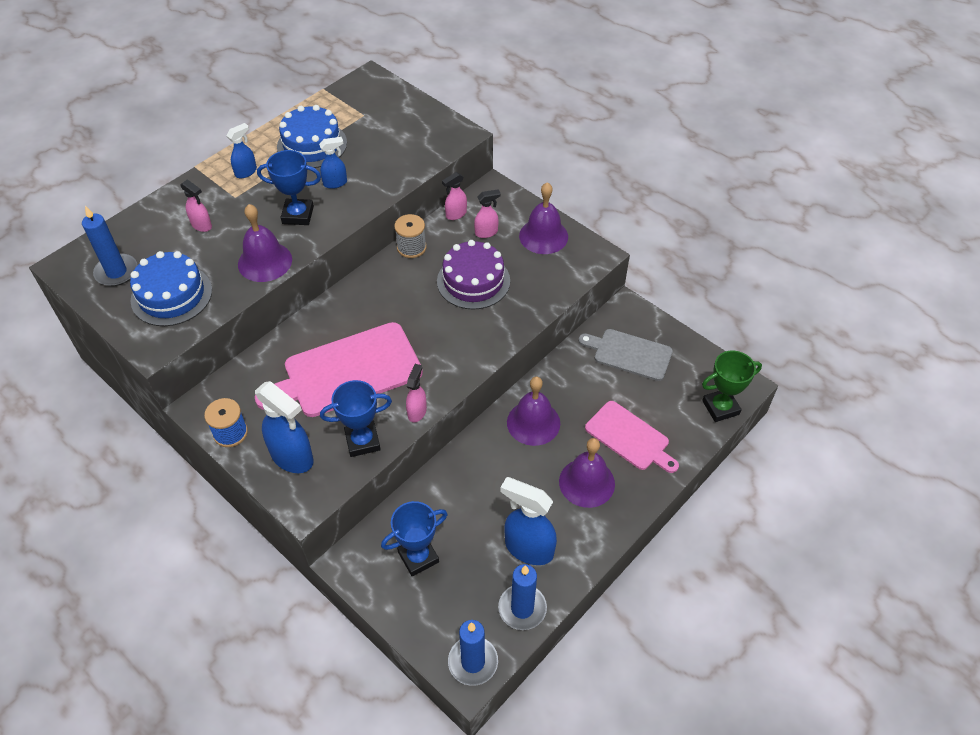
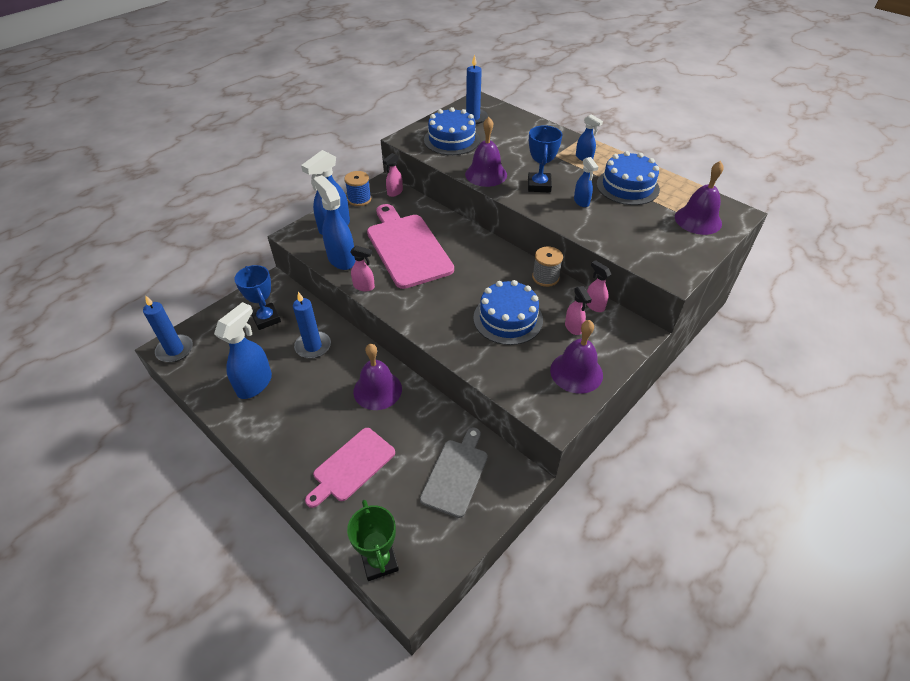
camera: 90 degrees right, 5 degrees down
(202, 225) = (521, 144): pink spray bottle -> pink spray bottle (394, 192)
(362, 441) = (341, 259): blue trophy -> blue spray bottle
(473, 281) = (508, 318): purple cake -> blue cake
(522, 608) = (205, 379): blue candle -> blue candle (313, 346)
(587, 482) = (308, 427): purple bell -> purple bell (698, 220)

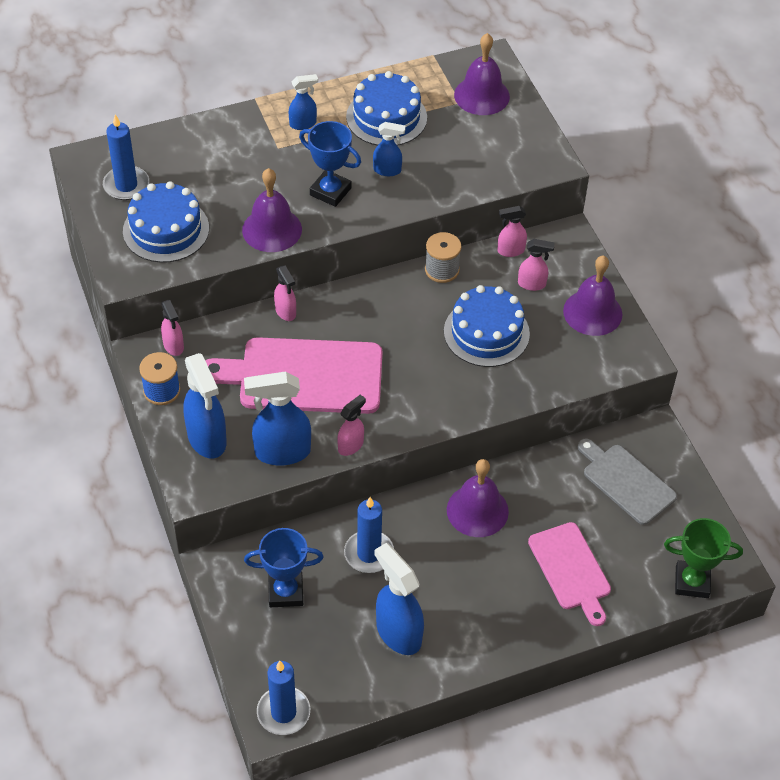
camera: 65 degrees left, 5 degrees up
(452, 223) = (286, 312): none -> pink spray bottle

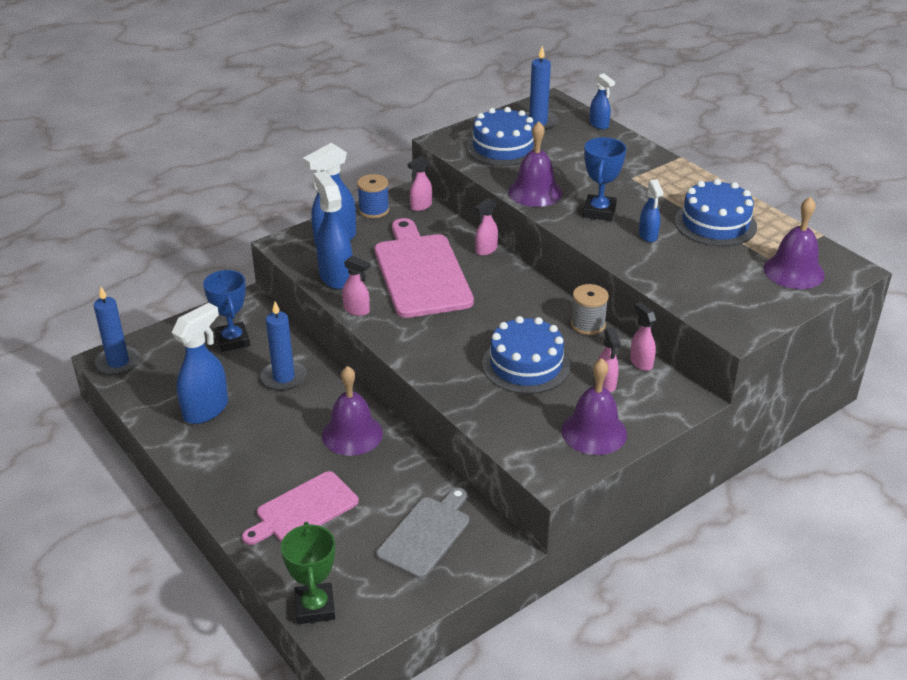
camera: 75 degrees right, 15 degrees down
(303, 124) = (670, 184): blue spray bottle -> blue spray bottle (599, 125)

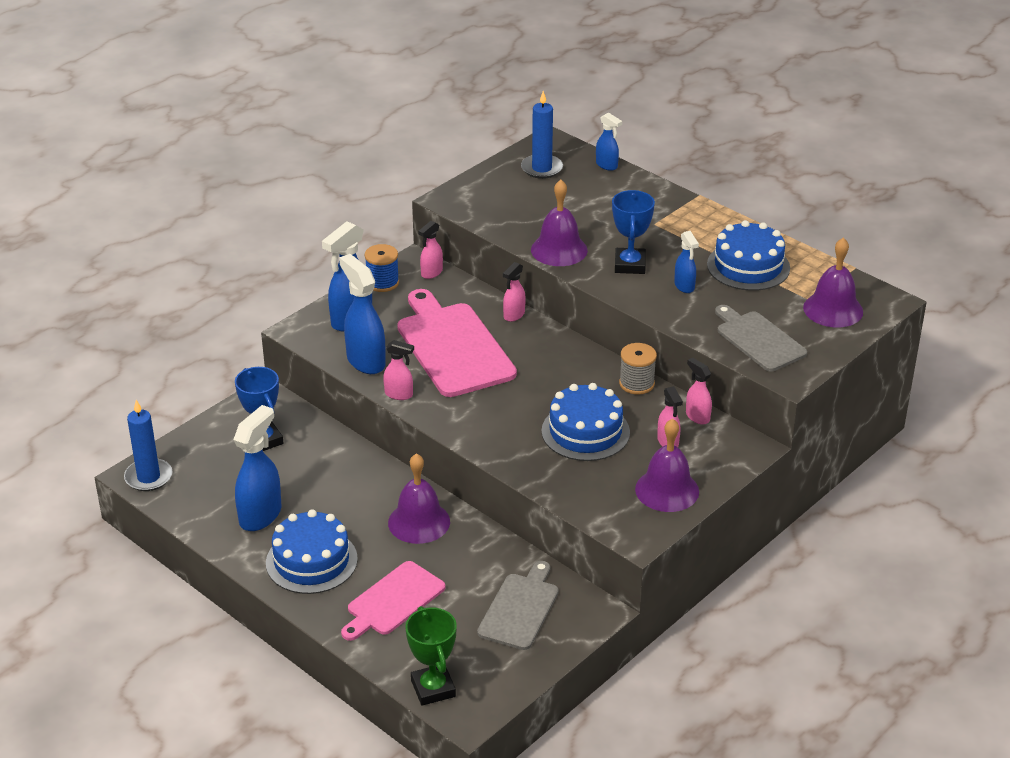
camera: 10 degrees left, 0 degrees up
(284, 377) = (330, 473): blue candle -> none
(503, 147) = (512, 201): blue cake -> blue cake (311, 561)
(712, 292) = (758, 339): none -> grey cutting board

